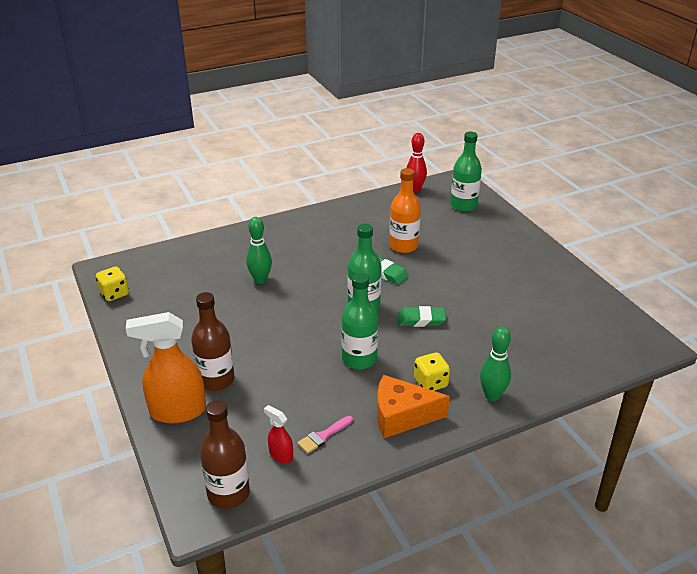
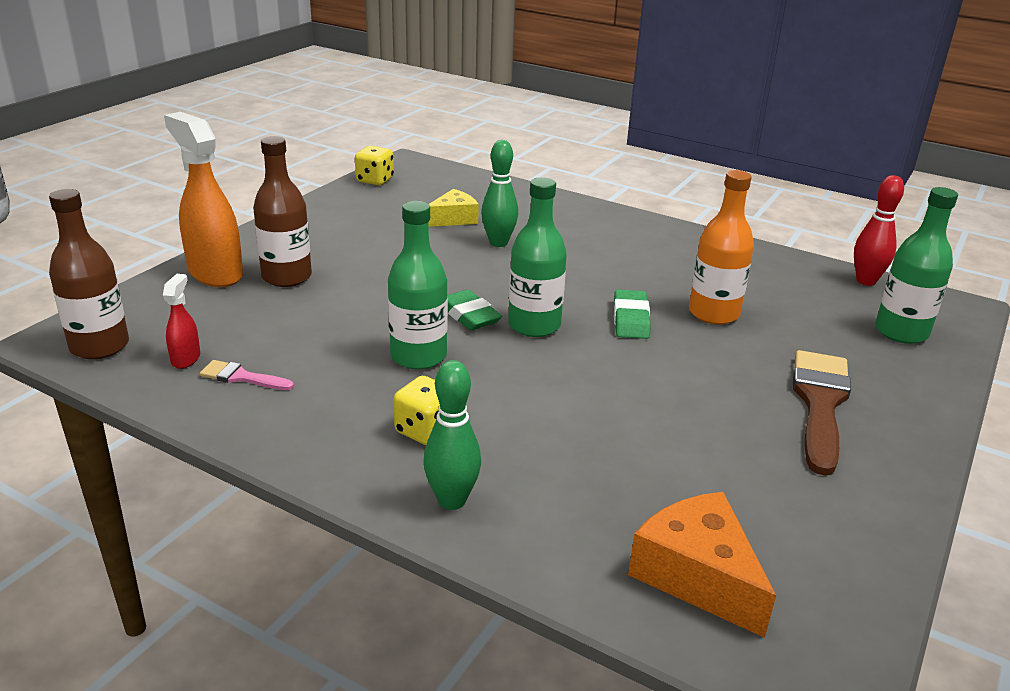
camera: 55 degrees right, 5 degrees down
(210, 283) = (453, 219): none -> yellow cheese
(402, 416) = (331, 427): orange cheese -> orange cheese (697, 575)
(421, 320) = (561, 379): green eraser -> green eraser (469, 315)
(498, 256) = (820, 404): none -> brown brush

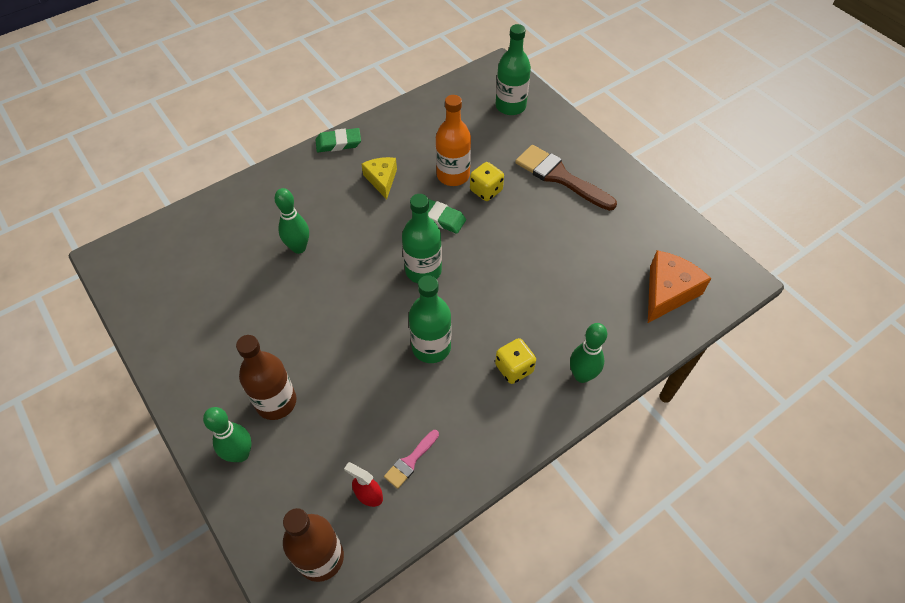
camera: 65 degrees left, 25 degrees up
(215, 273) = (240, 454): orange spray bottle -> green bowling pin
(375, 180) = (130, 293): yellow dice -> yellow dice (486, 190)
(453, 219) = (242, 261): yellow cheese -> yellow cheese (382, 180)
(469, 315) = (393, 301): green eraser -> green eraser (338, 143)
(697, 575) = (668, 292): orange cheese -> orange cheese turned 135 degrees clockwise
(866, 281) = (452, 89): red bowling pin -> none

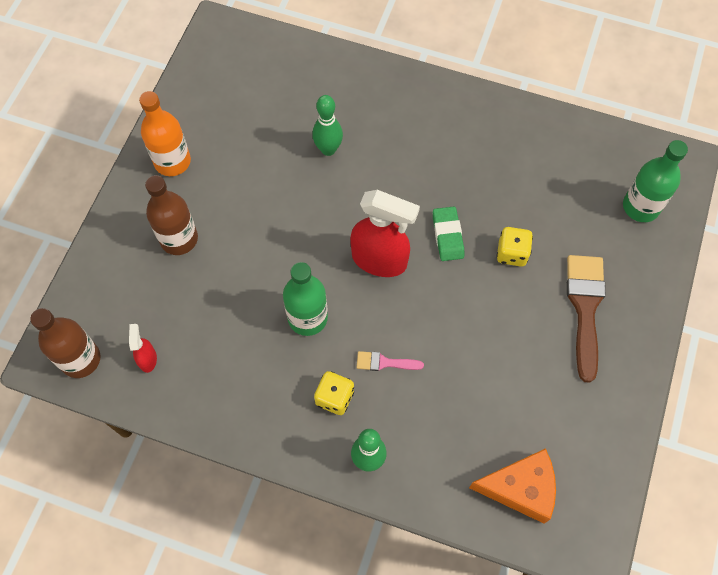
camera: 55 degrees right, 10 degrees up
(240, 454) = (122, 247): green bowling pin -> none
(338, 143) = (464, 96): green eraser -> none
(382, 180) = (451, 160): yellow cheese -> none
(410, 461) = (195, 370): pink brush -> pink brush (384, 362)
(423, 270) = (380, 260): green bottle -> red spray bottle
(453, 175) = (506, 213): orange bottle -> orange bottle (172, 161)

